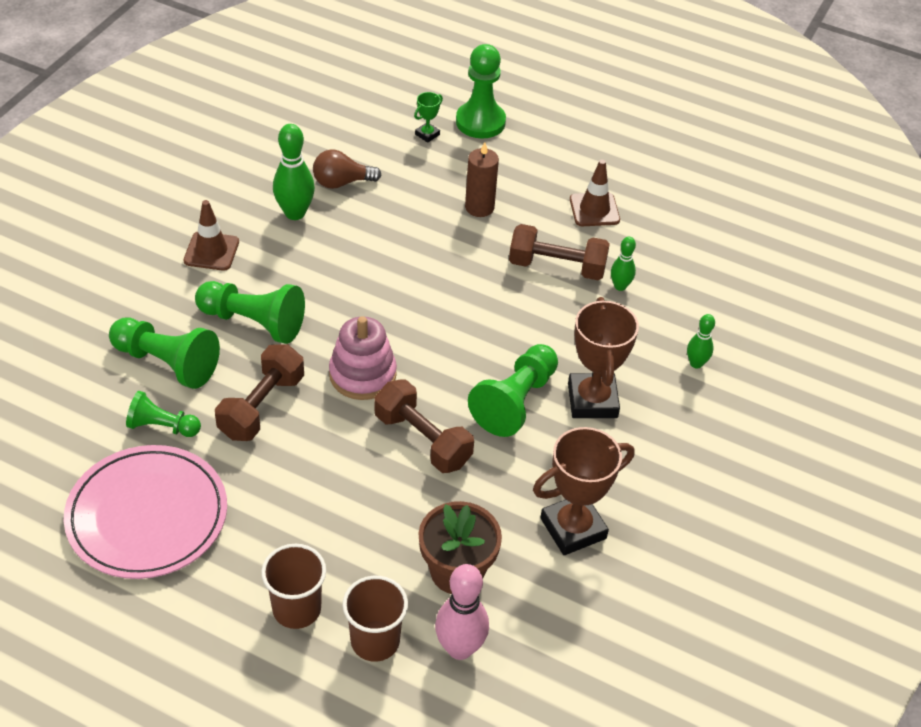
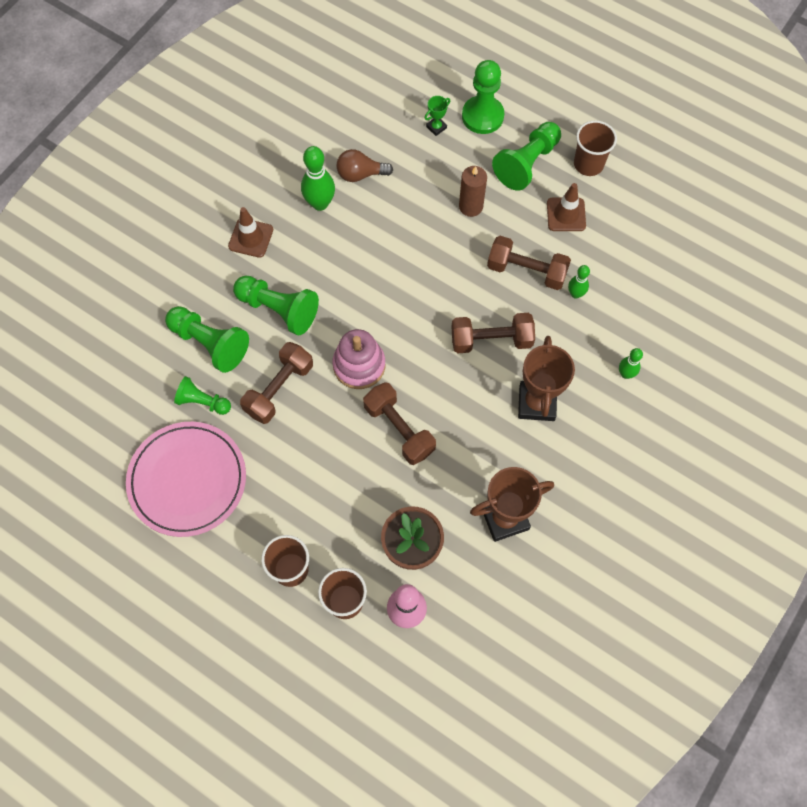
camera: 10 degrees right, 20 degrees up
(515, 401) = (475, 399): green pawn -> green pawn (527, 163)
(525, 339) = (491, 340): none -> brown dumbbell
(612, 161) = (588, 164): none -> brown cup

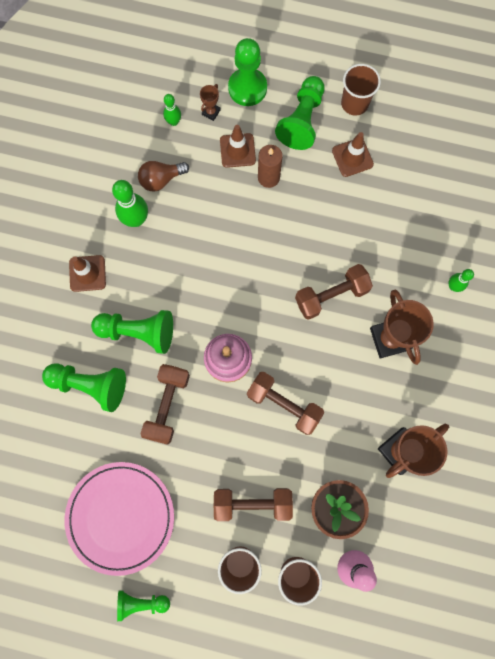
camera: 20 degrees left, 10 degrees up
(203, 402) = (105, 441): green pawn -> green pawn (141, 602)
(436, 127) = (211, 112): green trophy -> brown trophy
(449, 171) = (237, 150): none -> brown traffic cone
(526, 271) = (338, 221): brown dumbbell -> brown dumbbell (252, 503)
(575, 294) = (386, 228): green bowling pin -> green bowling pin (174, 122)

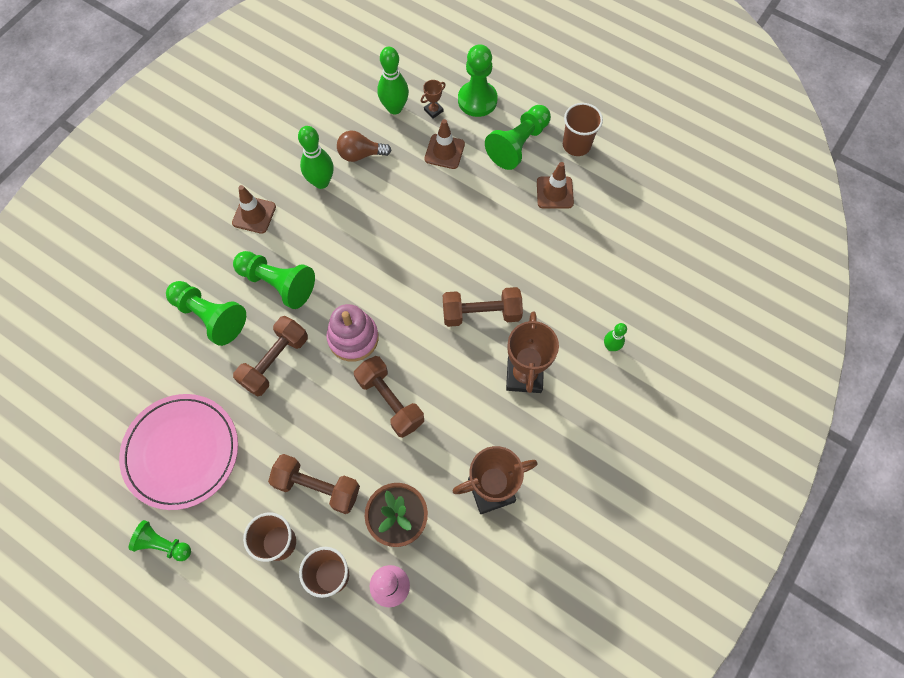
camera: 20 degrees right, 10 degrees down
(174, 122) = (394, 108): green bowling pin -> green bowling pin, size x1.72
(268, 177) = (464, 185): brown candle -> none

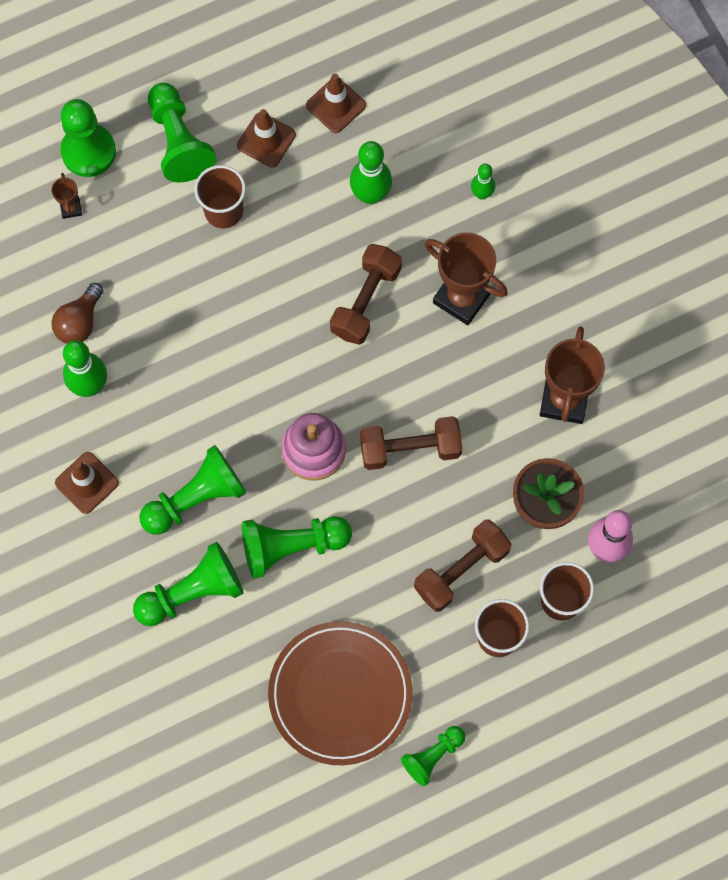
camera: 60 degrees left, 5 degrees up
(181, 452) = (340, 694): pink plate -> brown plate
(275, 361) = (291, 547): brown dumbbell -> green pawn
(394, 108) = (38, 250): green bowling pin -> green bowling pin (370, 195)
(444, 151) = (136, 227): brown traffic cone -> brown traffic cone (336, 105)
(576, 145) = (220, 80): brown cup -> brown cup (223, 211)

